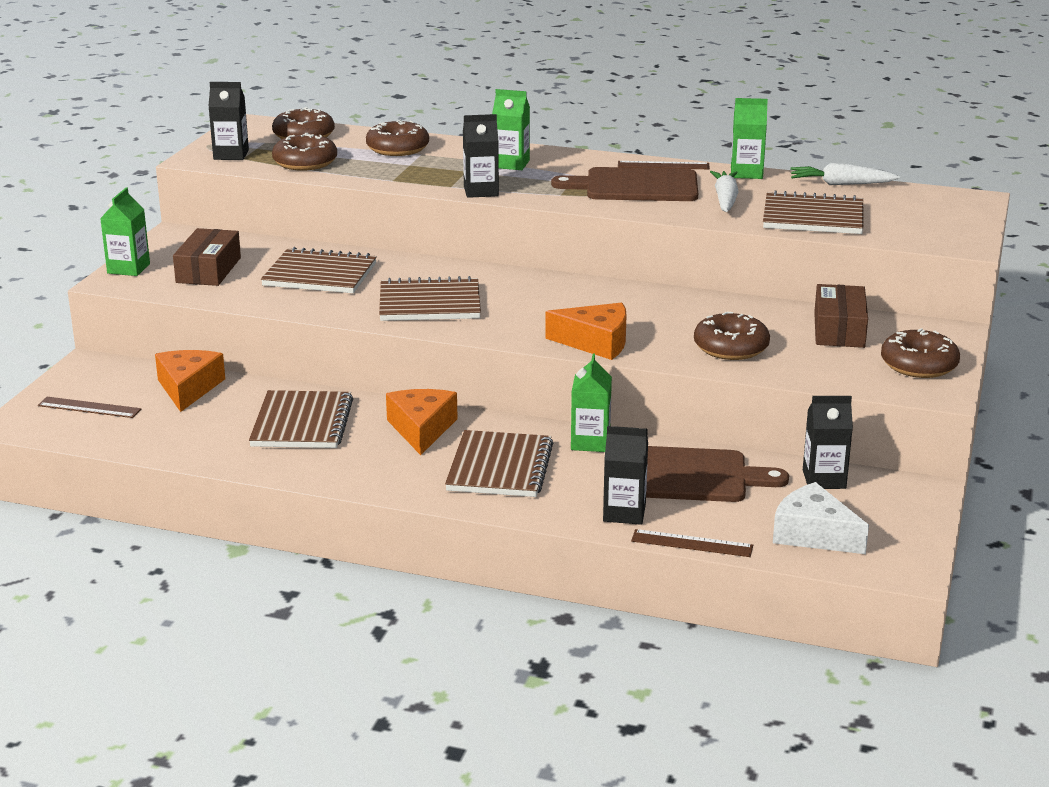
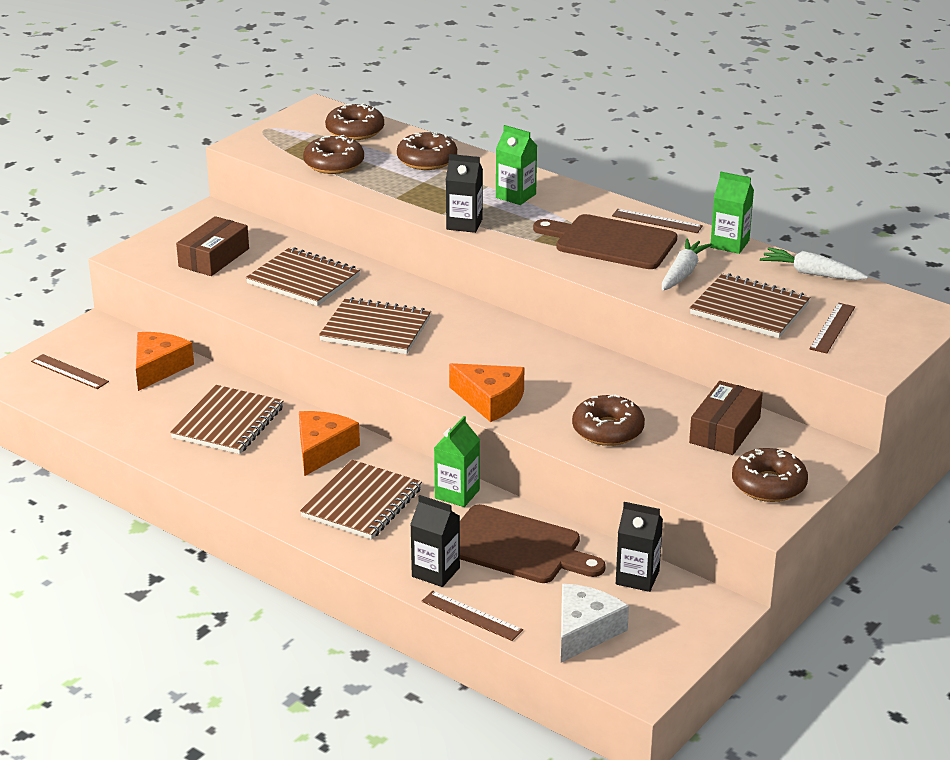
camera: 20 degrees right, 5 degrees up
(128, 268) = (150, 244): green carton -> none
(231, 155) = (276, 144): black carton -> none
(813, 534) = (584, 631): white cheese -> white cheese turned 60 degrees clockwise
(900, 220) = (832, 328): none -> brown ruler

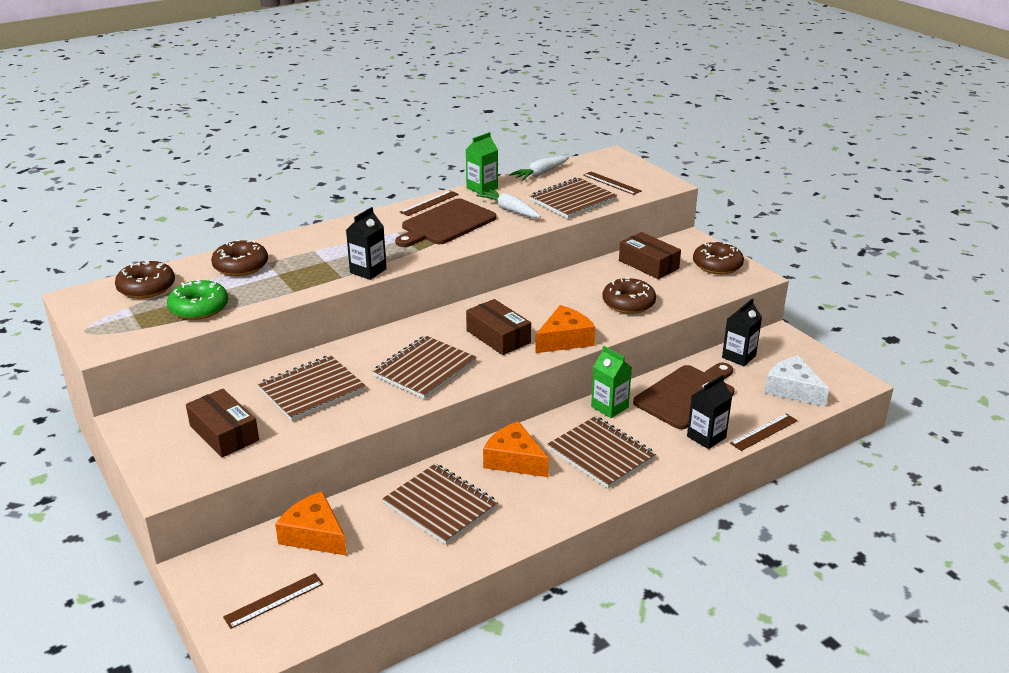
camera: 70 degrees left, 0 degrees up
(334, 164) = (199, 308): brown donut -> green donut
(468, 358) = (498, 337): none -> brown box
(516, 196) = (341, 243): green carton -> none

